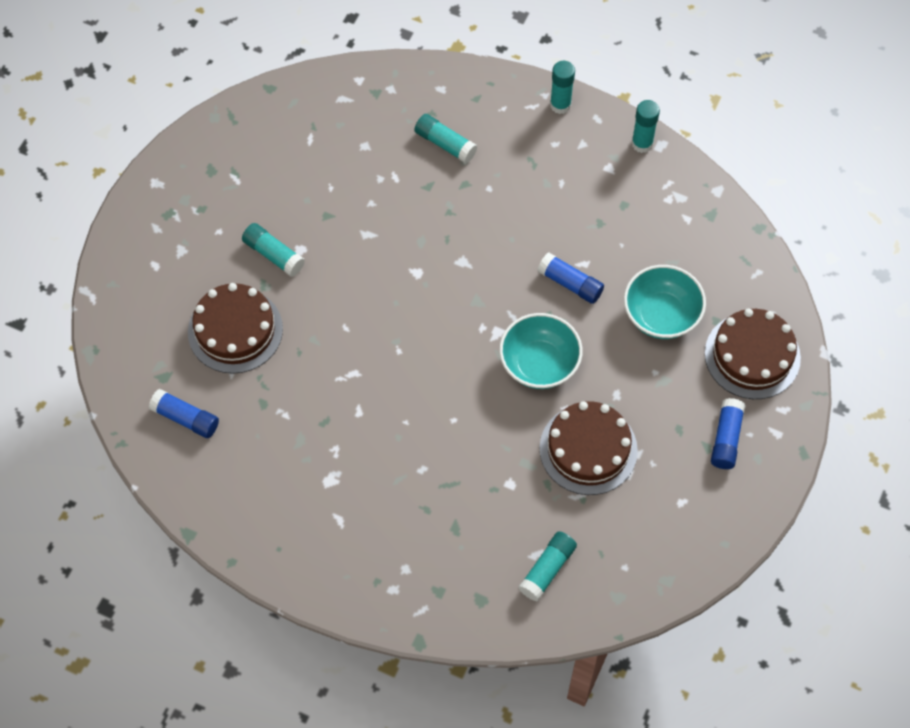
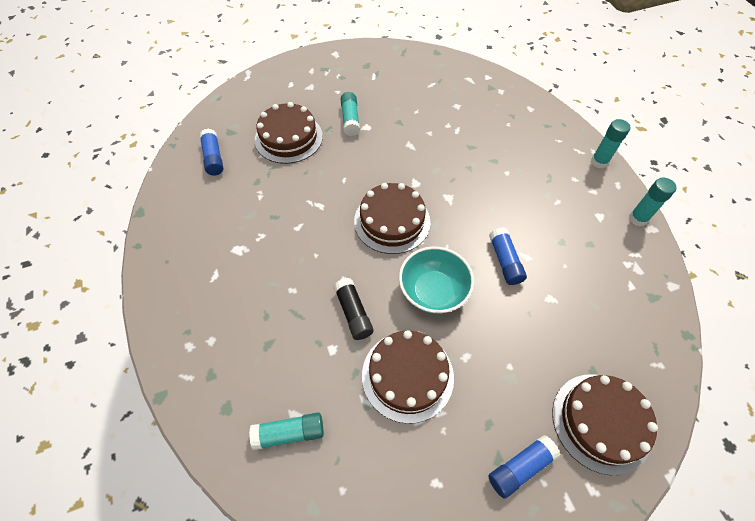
camera: 45 degrees right, 5 degrees down
(437, 330) = (392, 221): none -> brown cake
(445, 144) = (504, 134): turquoise glue stick -> none
(494, 441) = (353, 313): none -> black glue stick
(661, 315) = (551, 332): turquoise bowl -> none

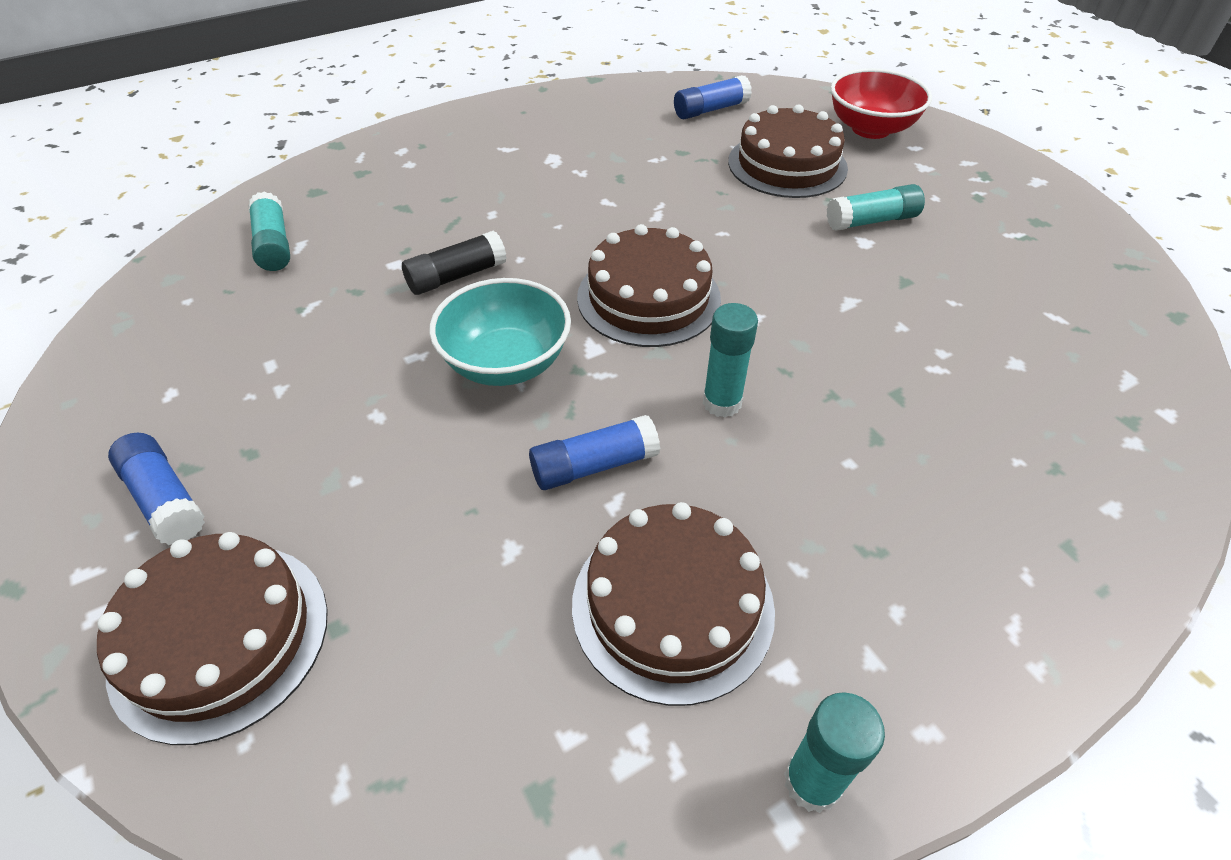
camera: 80 degrees right, 10 degrees down
(266, 95) = (870, 129): none -> red bowl
(407, 375) = (346, 346): brown cake -> brown cake (672, 605)
(599, 162) = (997, 681): turquoise glue stick -> turquoise glue stick (722, 403)

